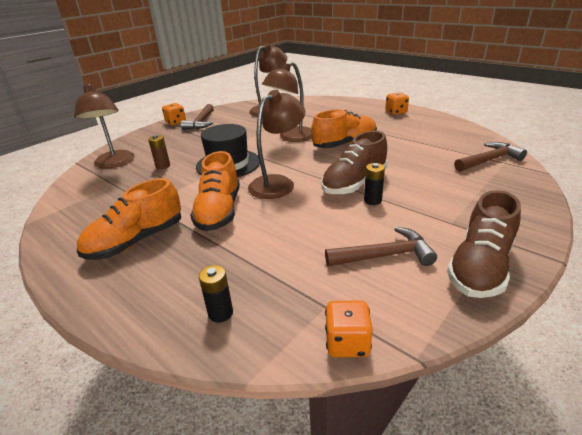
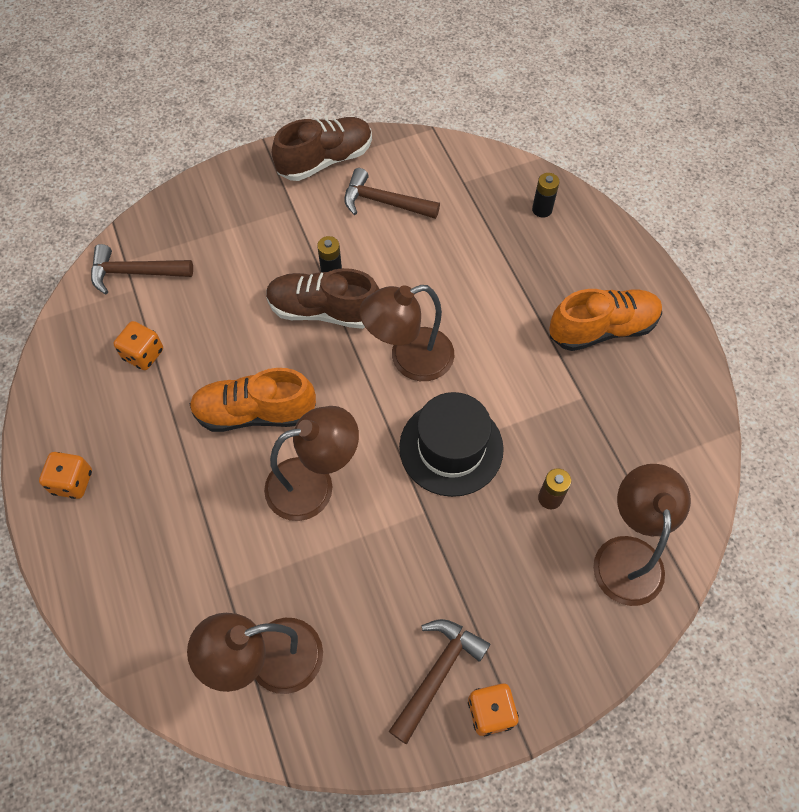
camera: 155 degrees left, 30 degrees up
(219, 211) = (502, 337): orange shoe -> none
(347, 343) = (467, 153): orange dice -> orange dice (143, 354)
(354, 183) = (324, 310): brown shoe -> brown shoe turned 150 degrees counterclockwise

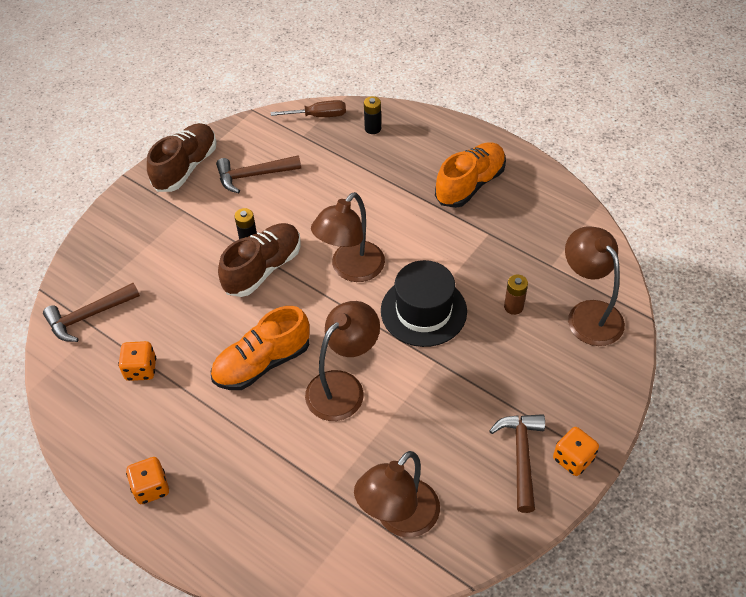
camera: 30 degrees left, 10 degrees down
(324, 310) = (263, 269): brown shoe -> brown shoe turned 150 degrees clockwise
(495, 167) = (318, 116): none -> brown screwdriver

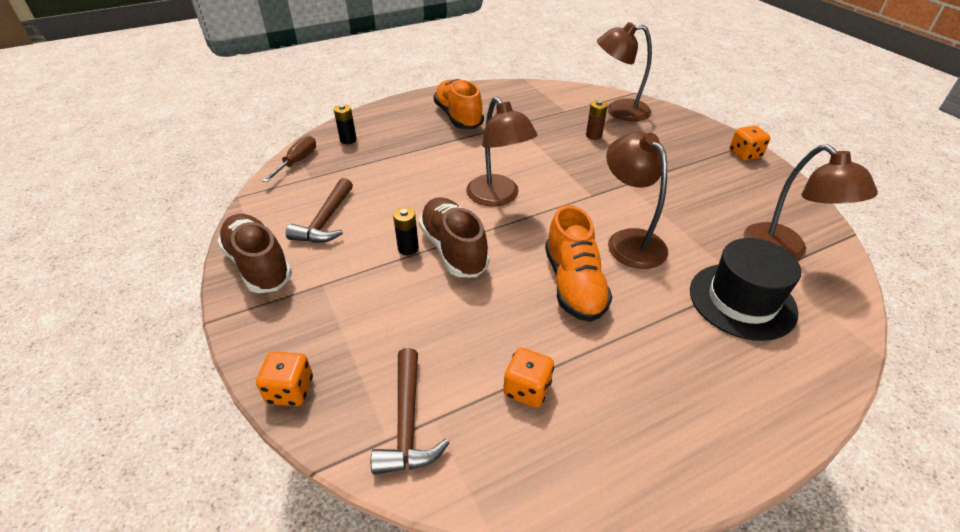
camera: 65 degrees left, 10 degrees down
(151, 488) = (707, 428): orange dice -> orange dice (290, 390)
(423, 311) = (571, 174): black hat -> black hat (742, 301)
(521, 456) = (736, 174): brown hammer -> none

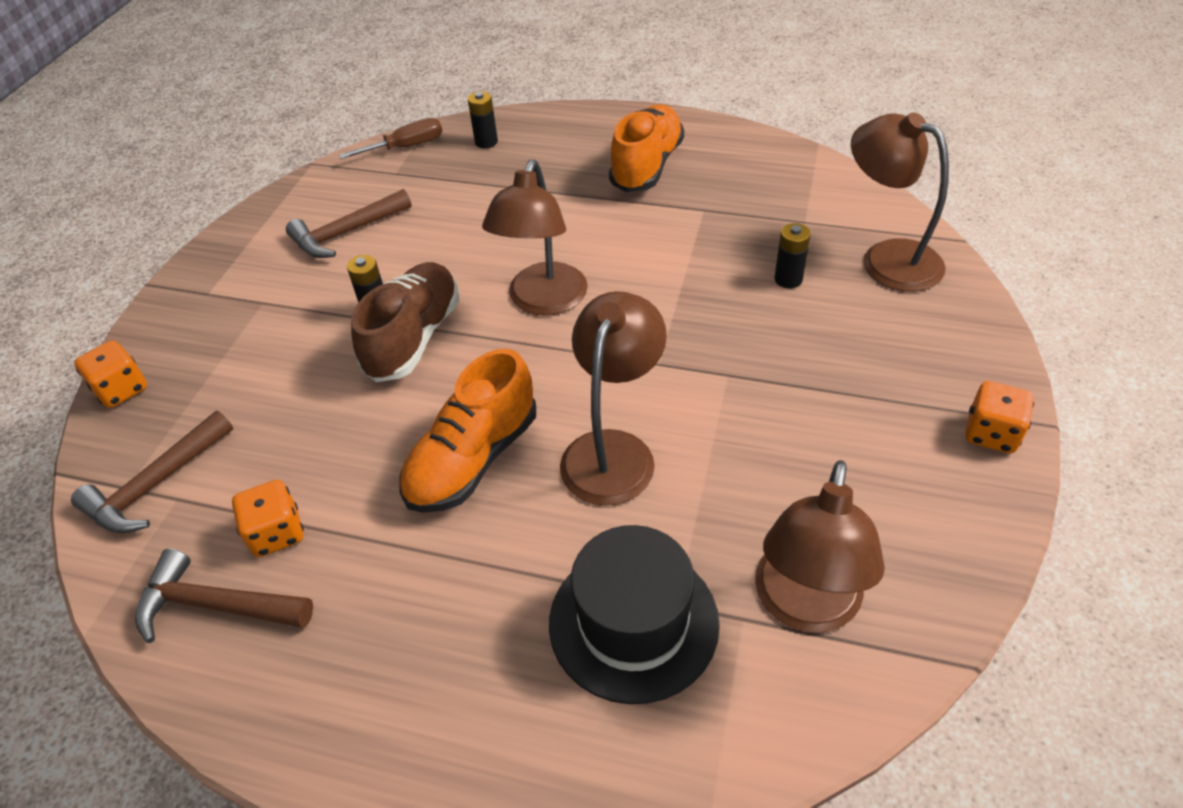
camera: 45 degrees right, 5 degrees up
(259, 265) = (240, 250): brown shoe -> none
(551, 450) = (216, 605): none -> brown hammer
(593, 135) = (788, 279): brown battery -> black battery

